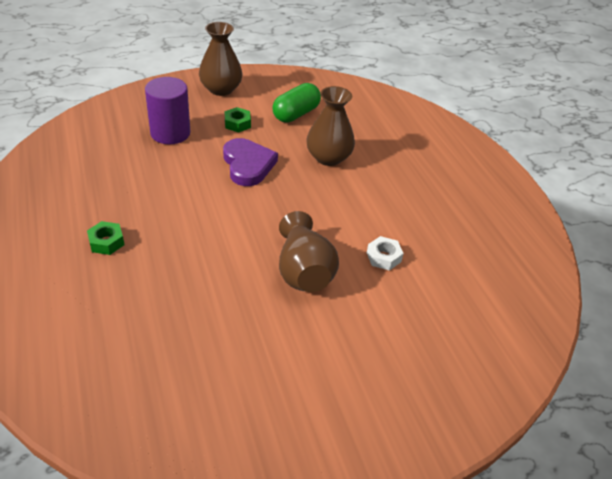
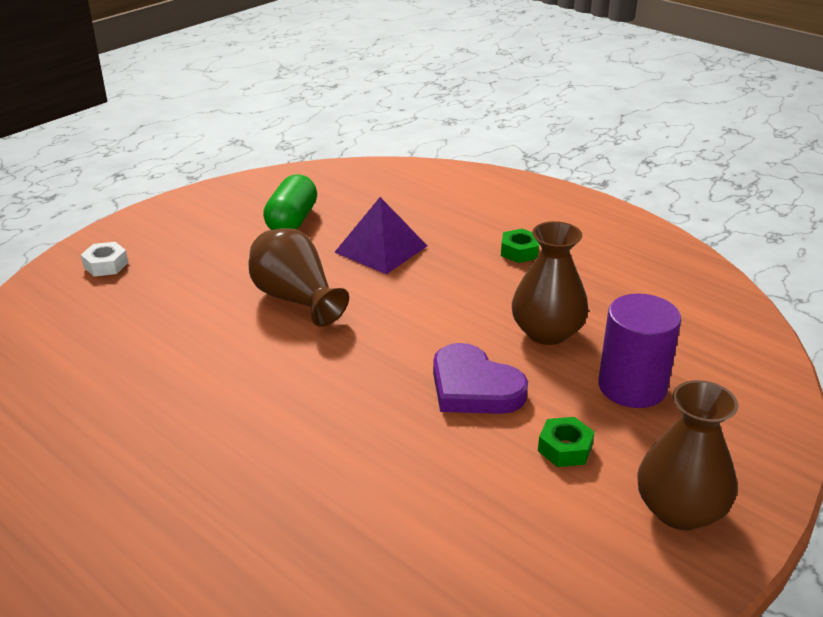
camera: 155 degrees right, 10 degrees down
(202, 294) = (381, 249): none -> purple pyramid
(296, 114) = (495, 519): green capsule -> green capsule (292, 221)
(328, 157) = (369, 453): brown vase -> brown vase (547, 332)
(383, 257) = (208, 345): white nut -> white nut (106, 265)

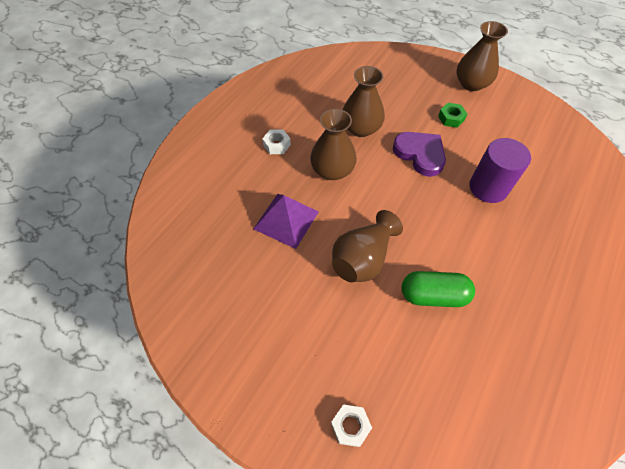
camera: 100 degrees left, 25 degrees up
(292, 221) = (252, 290): green capsule -> green capsule (433, 295)
(459, 293) = (332, 170): none -> brown vase
(474, 387) = (420, 154): purple heart -> purple heart turned 75 degrees counterclockwise
(519, 251) = (277, 145): green nut -> white nut
(632, 386) = (396, 96): purple cylinder -> purple cylinder (488, 187)

